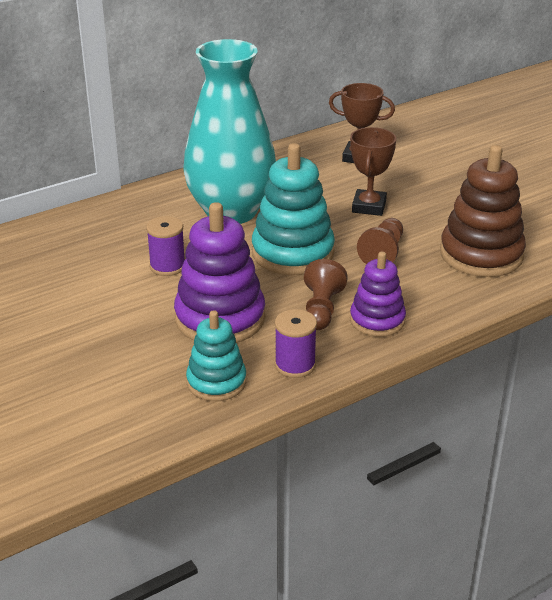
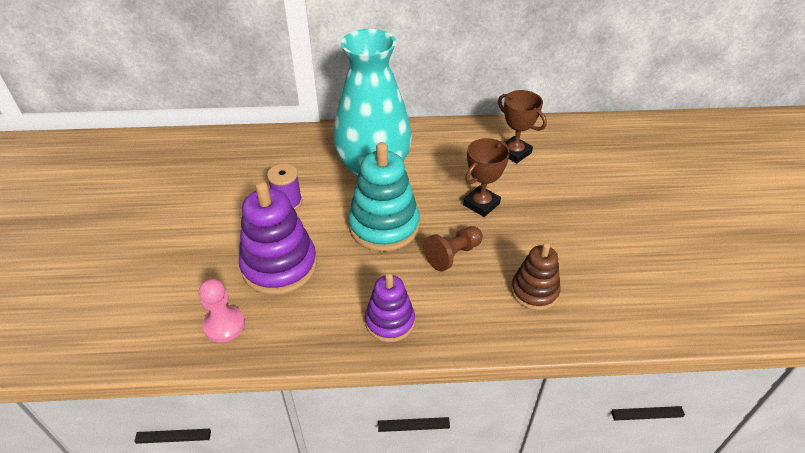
camera: 30 degrees right, 10 degrees up
(216, 382) = (224, 325): turquoise stacking toy -> pink pawn
(295, 365) = (291, 336): purple spool -> none
(321, 309) = (357, 291): brown pawn -> none
(481, 254) = (534, 291): brown stacking toy -> brown stacking toy, size x0.61

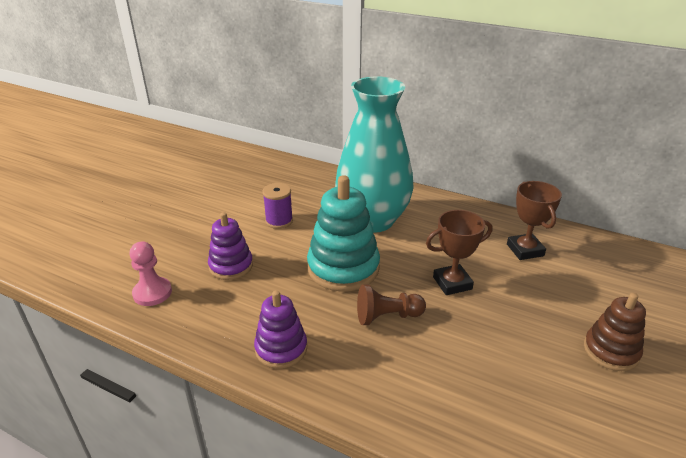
camera: 30 degrees right, 10 degrees down
(279, 266) = (231, 266): purple stacking toy -> purple stacking toy, size x0.61
(534, 291) = (444, 384): brown stacking toy -> brown stacking toy (611, 351)

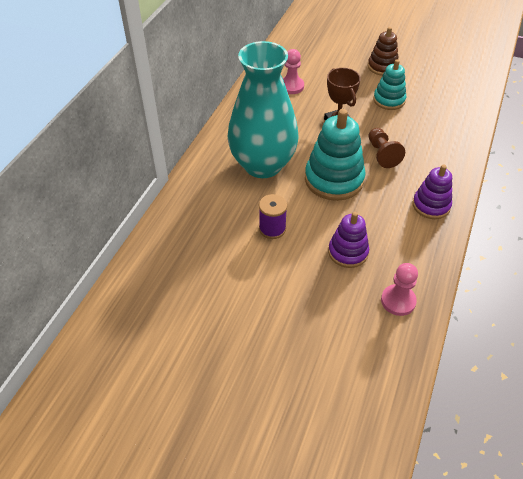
camera: 95 degrees left, 15 degrees up
(516, 344) = (389, 100): none -> turquoise stacking toy
(525, 250) = (291, 86): brown trophy -> pink pawn

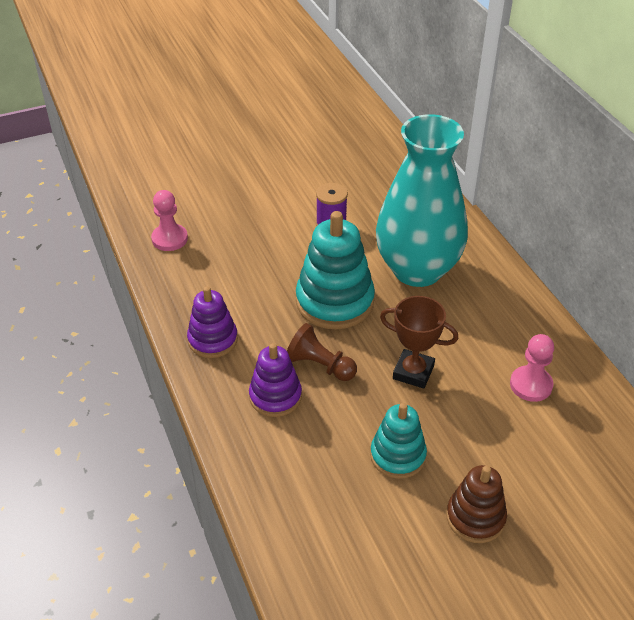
camera: 135 degrees right, 5 degrees down
(348, 252) = (247, 247): purple stacking toy -> purple stacking toy (275, 396)

